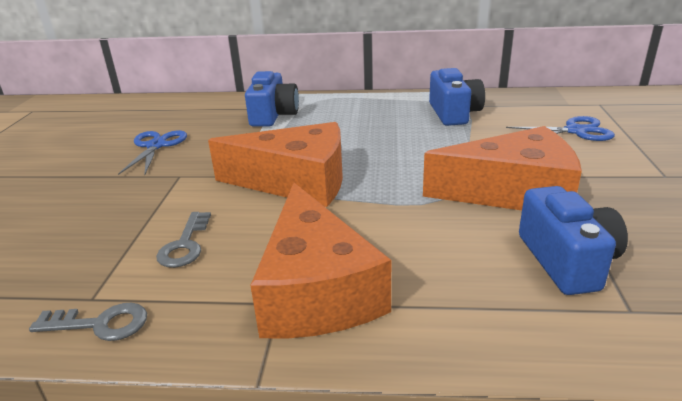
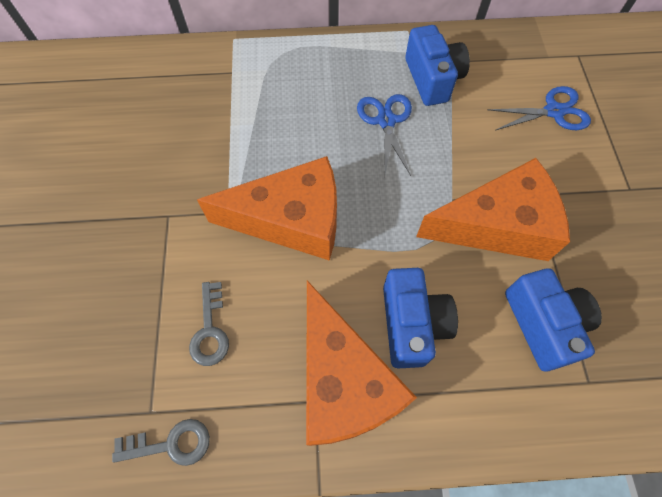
camera: 10 degrees left, 35 degrees up
(156, 146) = (123, 159): blue scissors -> blue scissors (386, 121)
(273, 115) = (237, 89): blue camera -> blue camera (412, 324)

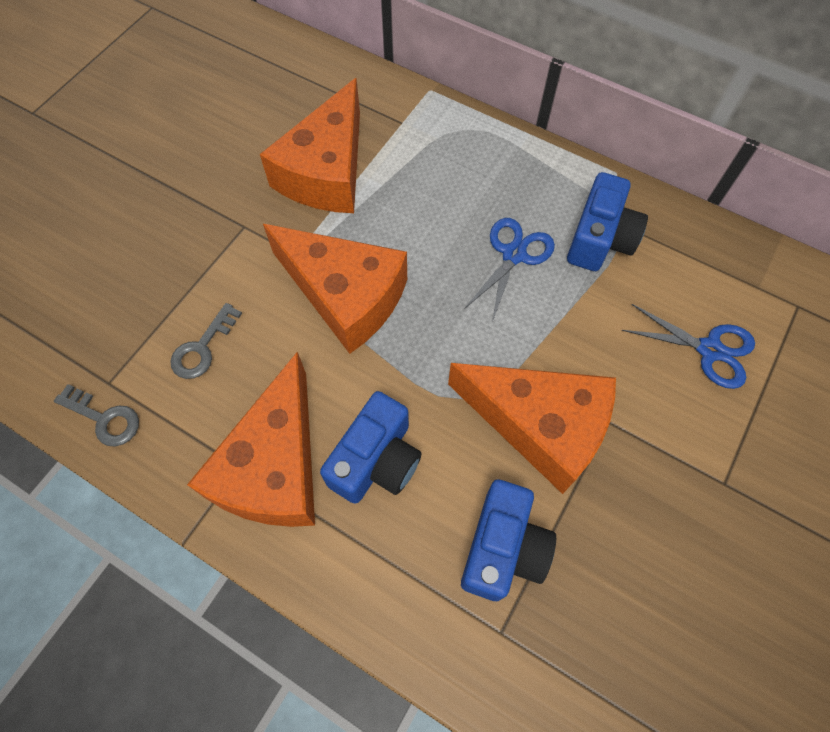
camera: 35 degrees right, 0 degrees up
(202, 137) = (327, 171): none -> orange cheese

